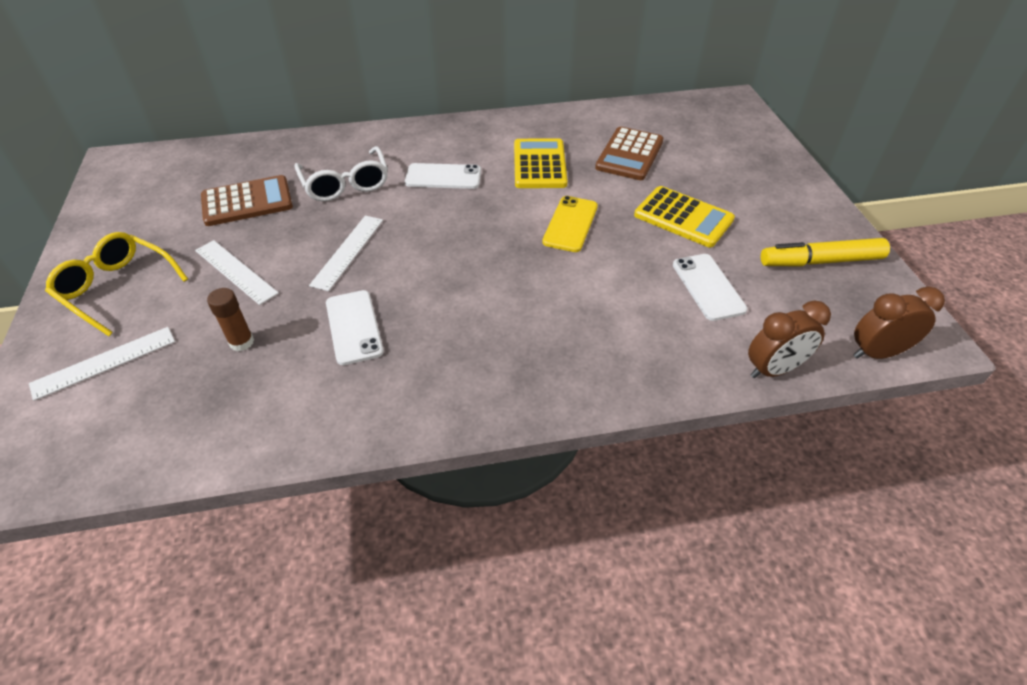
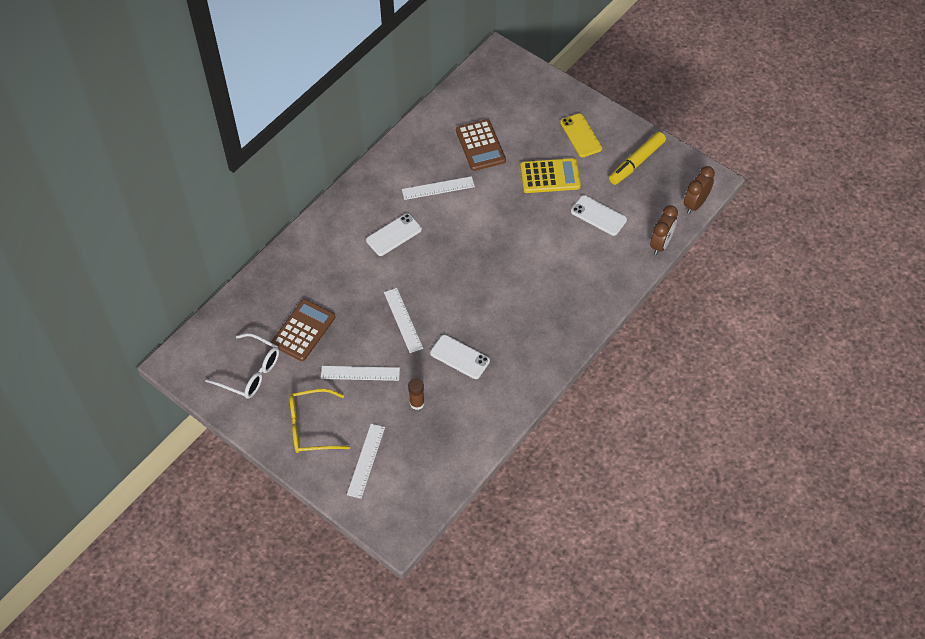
camera: 40 degrees left, 10 degrees up
(345, 184) = (344, 279): white glasses -> white glasses (251, 372)
(539, 164) = (438, 188): yellow calculator -> white ruler
(570, 224) = (498, 221): yellow phone -> yellow phone (580, 135)

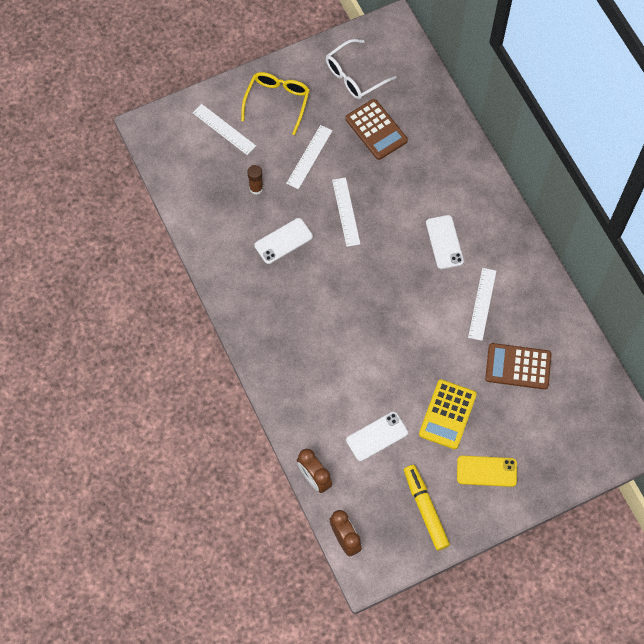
camera: 115 degrees right, 10 degrees up
(403, 320) = (346, 212): white ruler -> white ruler turned 75 degrees clockwise

